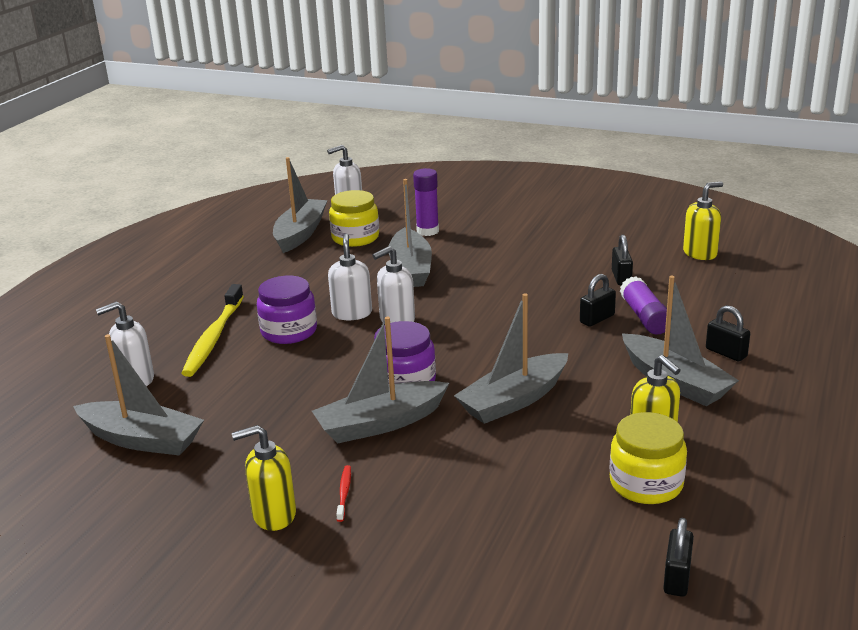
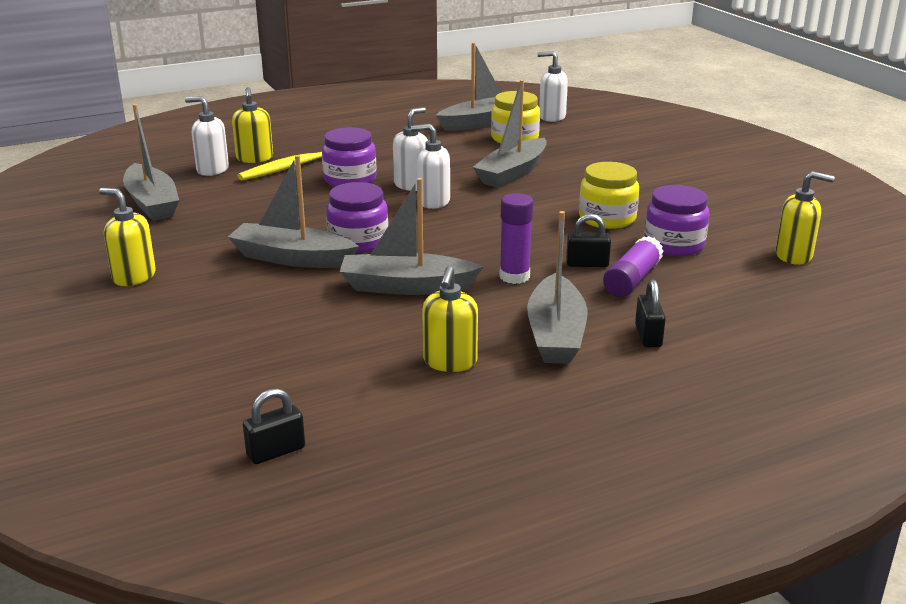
camera: 40 degrees right, 0 degrees up
(157, 350) = (254, 158): none -> yellow soap dispenser
(344, 493) = (192, 285): red toothbrush -> none
(427, 231) = (579, 153): purple glue stick -> purple glue stick (514, 276)
(621, 278) = (674, 244): black padlock -> purple jar
(646, 483) = (383, 385): yellow jar -> yellow jar (607, 218)

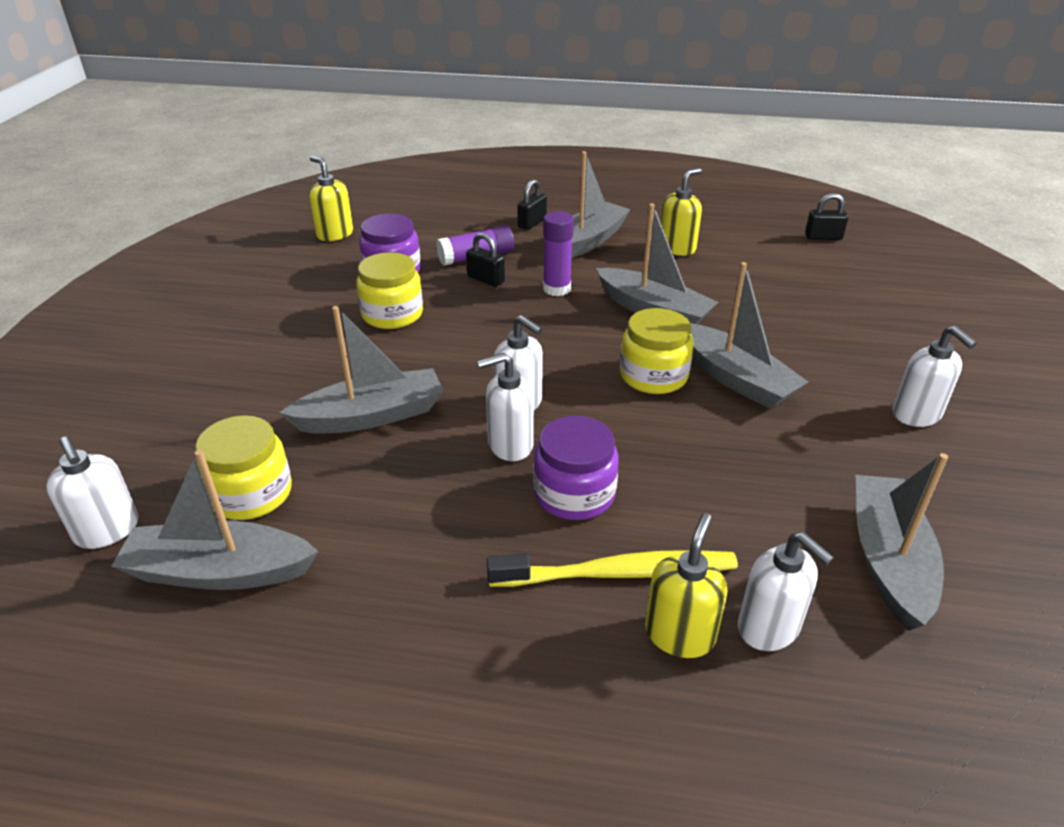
camera: 145 degrees left, 10 degrees up
(134, 277) = (916, 414): yellow soap dispenser -> white soap dispenser
(358, 241) = (653, 376): purple jar -> yellow jar

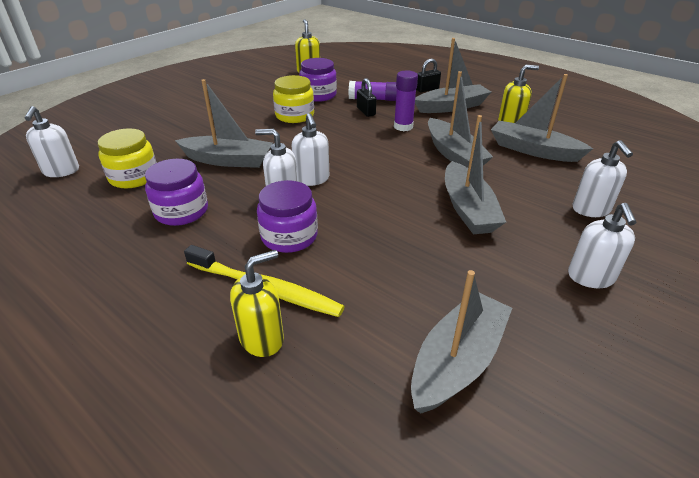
camera: 30 degrees right, 0 degrees up
(219, 571) = (81, 206): grey boat -> grey boat (533, 150)
(390, 517) = (181, 211): none -> purple jar
(653, 376) = (412, 190): yellow jar -> none
(769, 627) = (322, 362): white soap dispenser -> white soap dispenser (591, 209)
(823, 237) = (636, 143): black padlock -> none

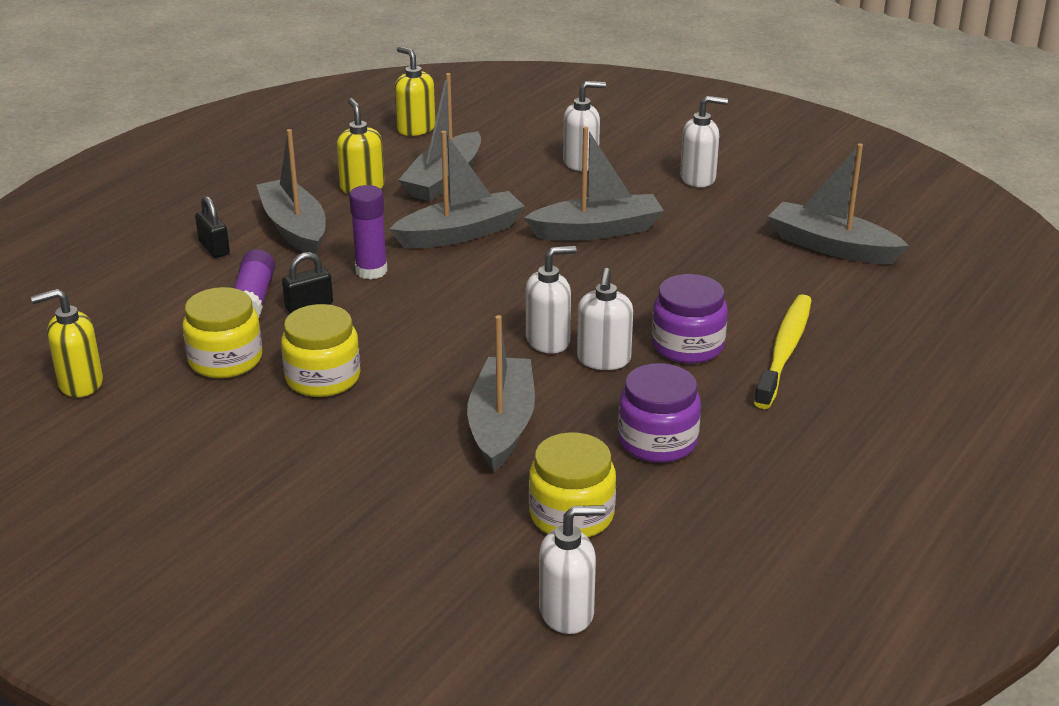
camera: 95 degrees left, 5 degrees down
(262, 338) = (853, 344): yellow soap dispenser -> yellow soap dispenser (415, 129)
(318, 95) = (225, 360): purple jar -> yellow jar

